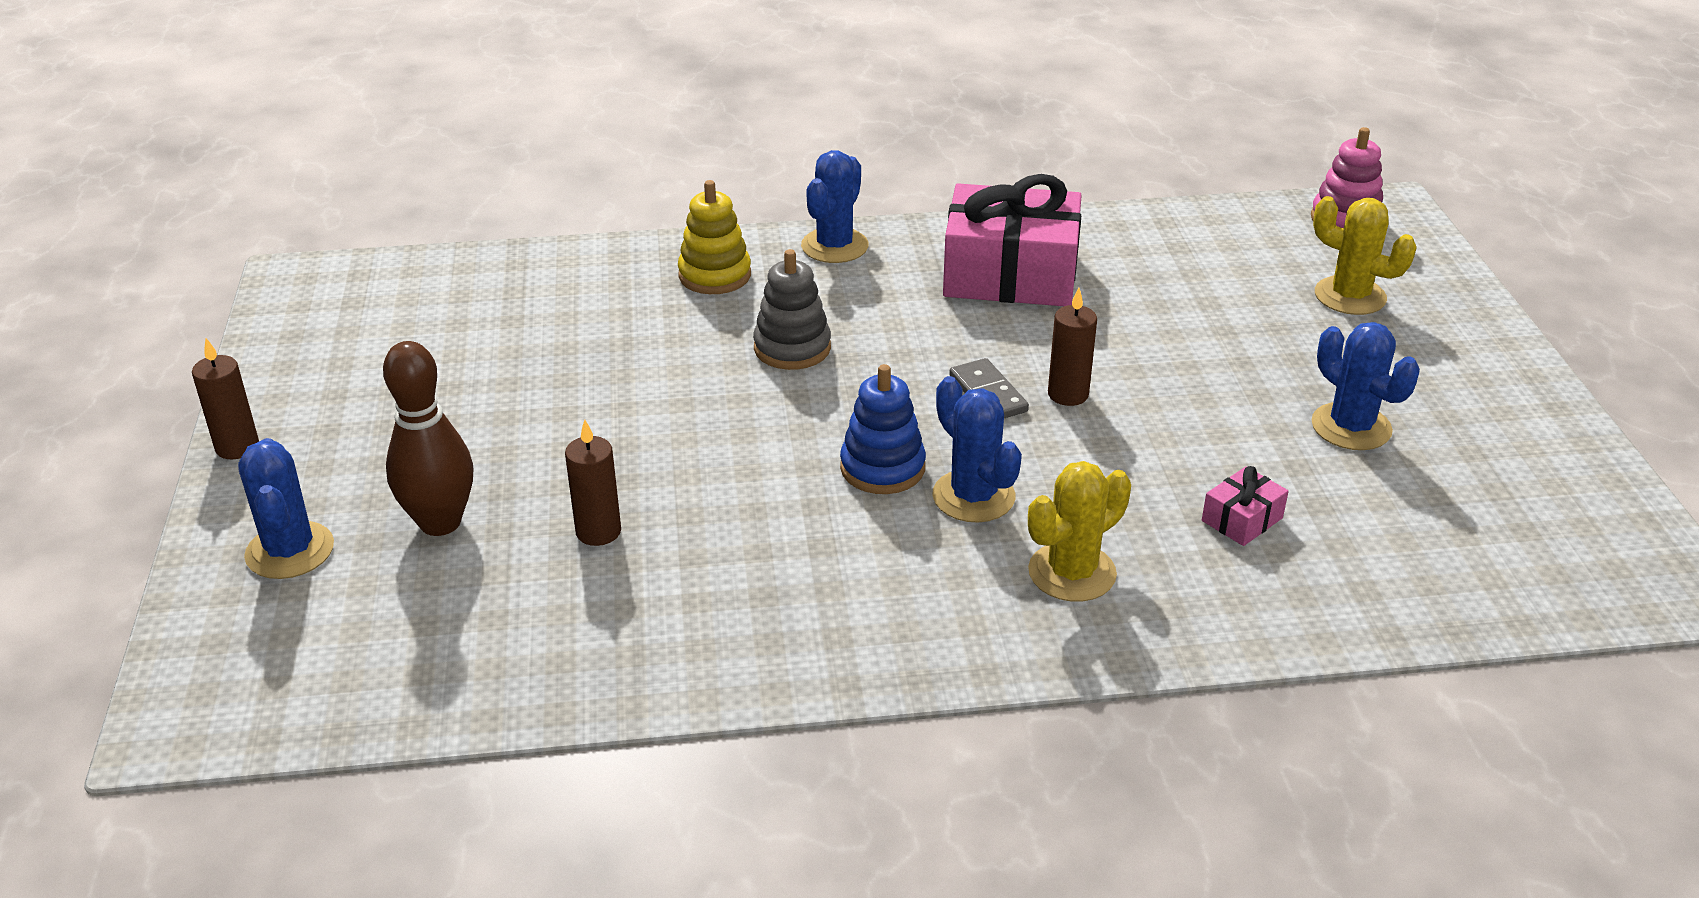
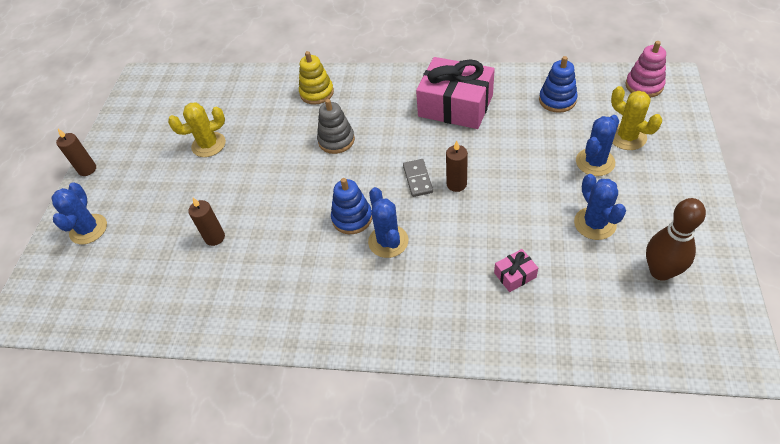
camera: 20 degrees right, 15 degrees up
(440, 522) = (152, 222): brown bowling pin -> brown bowling pin (660, 271)
(834, 246) = (378, 80): blue cactus -> blue cactus (595, 162)
(1072, 573) = (418, 295): yellow cactus -> yellow cactus (208, 145)
(1200, 252) = (557, 100): none -> blue stacking toy

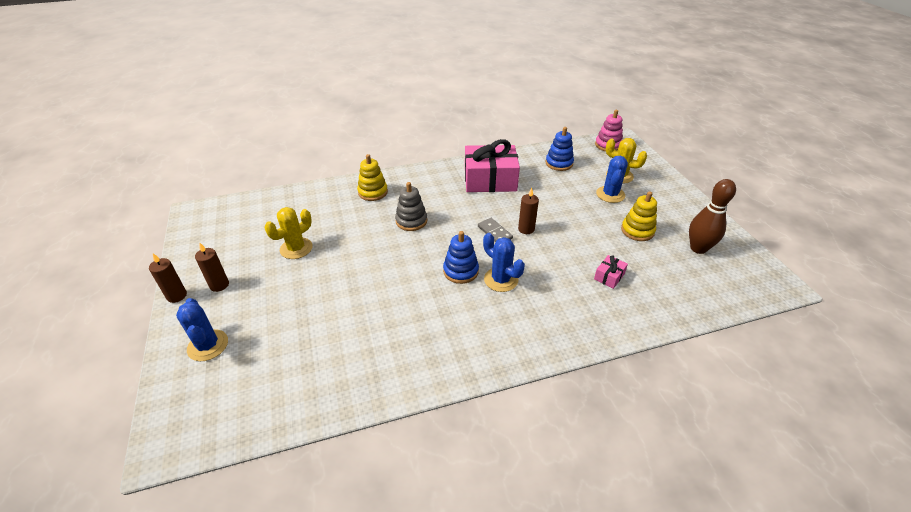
camera: 30 degrees left, 10 degrees down
(215, 237) = (347, 317): brown candle -> brown candle (219, 285)
(595, 223) = (637, 231): blue cactus -> yellow stacking toy

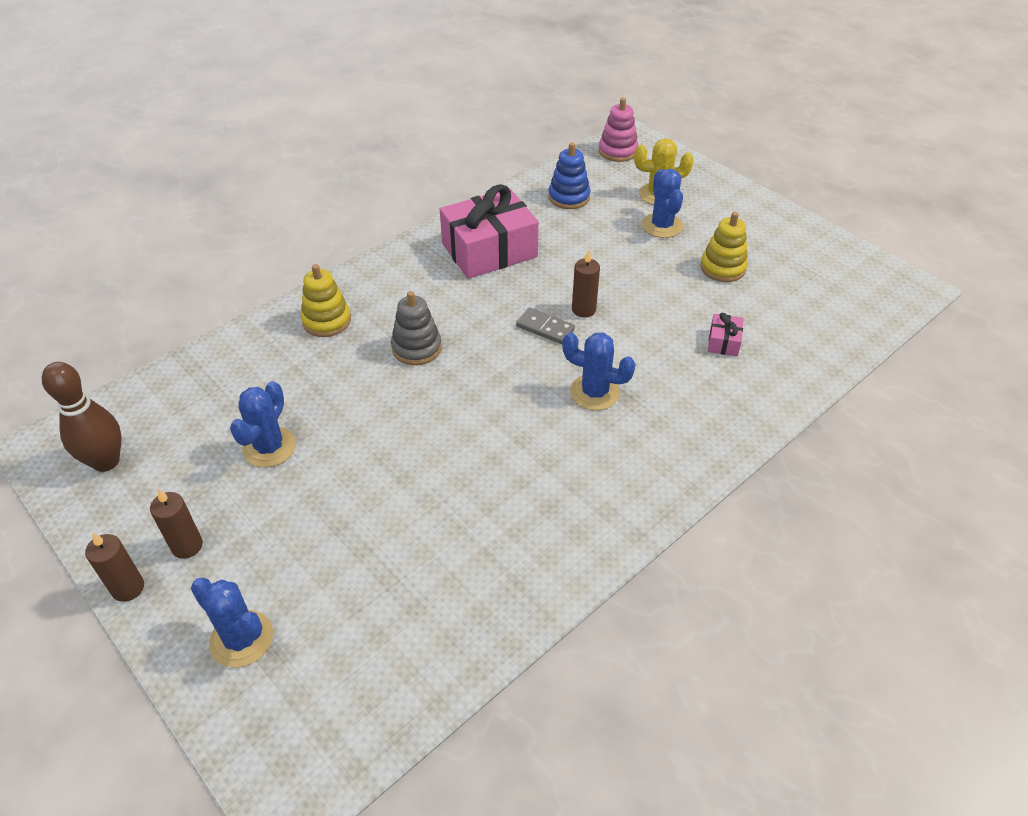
camera: 25 degrees left, 5 degrees up
(296, 248) = (269, 447): yellow cactus -> blue cactus
(461, 271) = (534, 399): blue stacking toy -> none
(698, 248) = (804, 270): brown bowling pin -> brown bowling pin (106, 461)

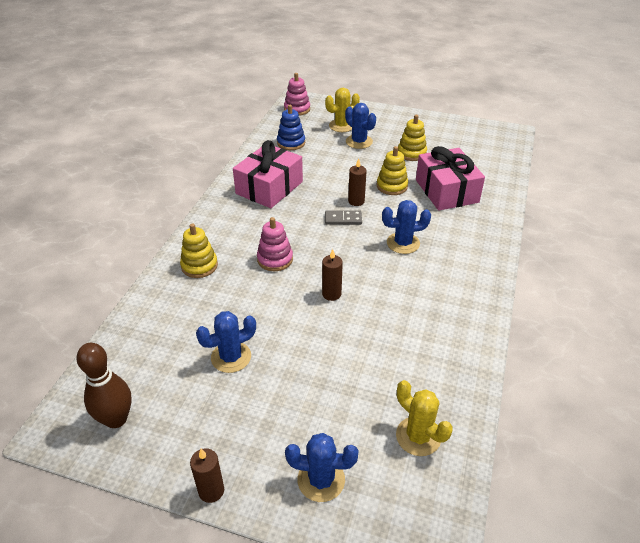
camera: 30 degrees left, 5 degrees down
(187, 546) = (229, 443): brown candle -> brown candle (331, 294)
(269, 447) = (231, 357): blue cactus -> blue cactus turned 75 degrees clockwise
(390, 649) = (418, 436): none -> yellow cactus
(416, 348) = (275, 259): grey stacking toy -> pink stacking toy
(651, 306) = (392, 186): none -> yellow stacking toy
(723, 342) = (446, 191): pink gift -> pink gift, size x2.38

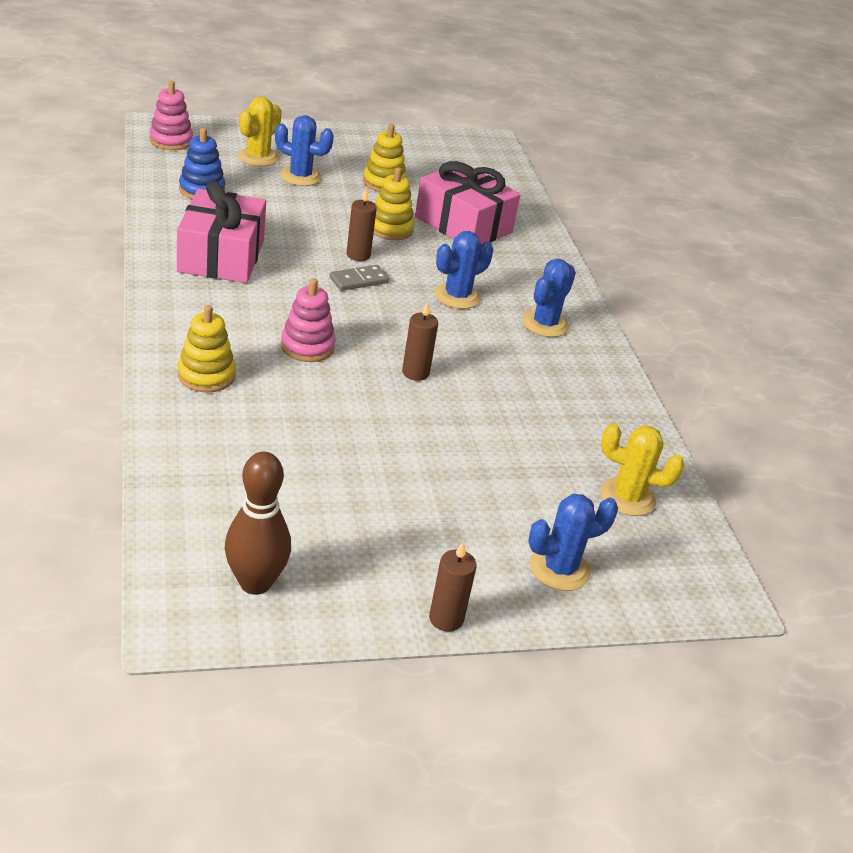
camera: 35 degrees left, 5 degrees down
(231, 357) = (347, 474): blue cactus -> blue cactus (545, 324)

